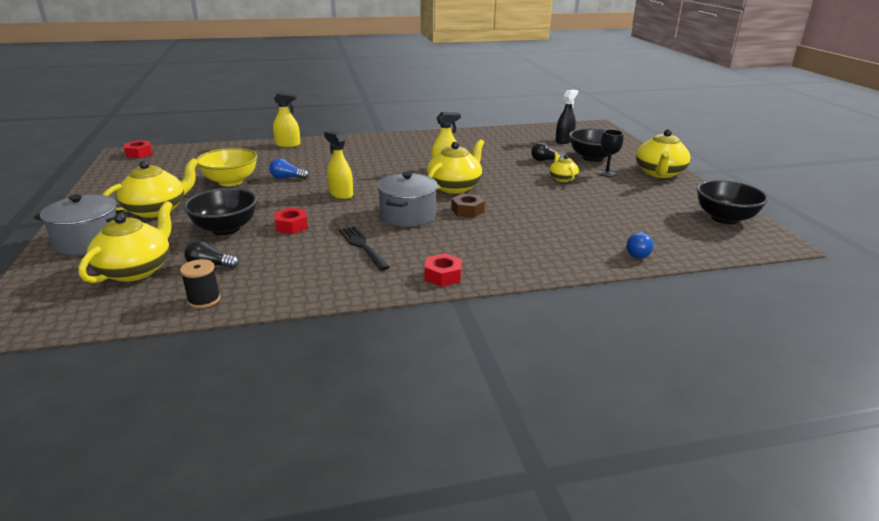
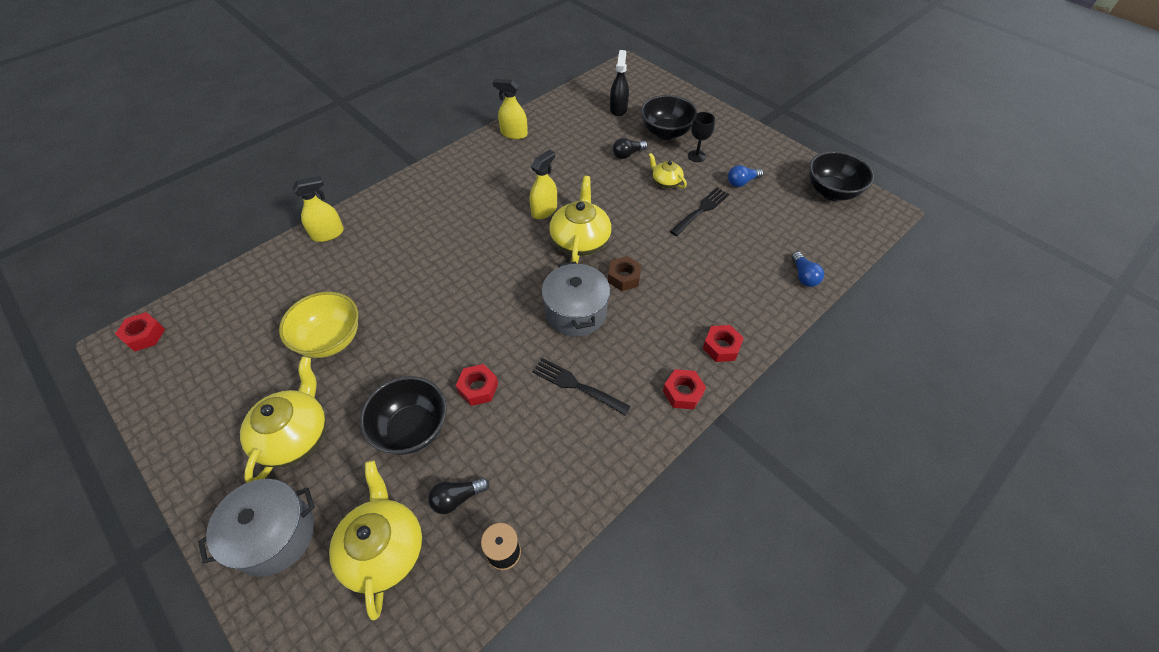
camera: 30 degrees left, 25 degrees up
(287, 178) = (390, 302): blue light bulb -> blue light bulb (742, 182)
(341, 194) = (478, 306): yellow spray bottle -> yellow spray bottle (514, 134)
(508, 265) = (721, 347): none -> red nut
(577, 198) = (701, 210): none -> black fork
(659, 173) = (738, 137): yellow teapot -> none

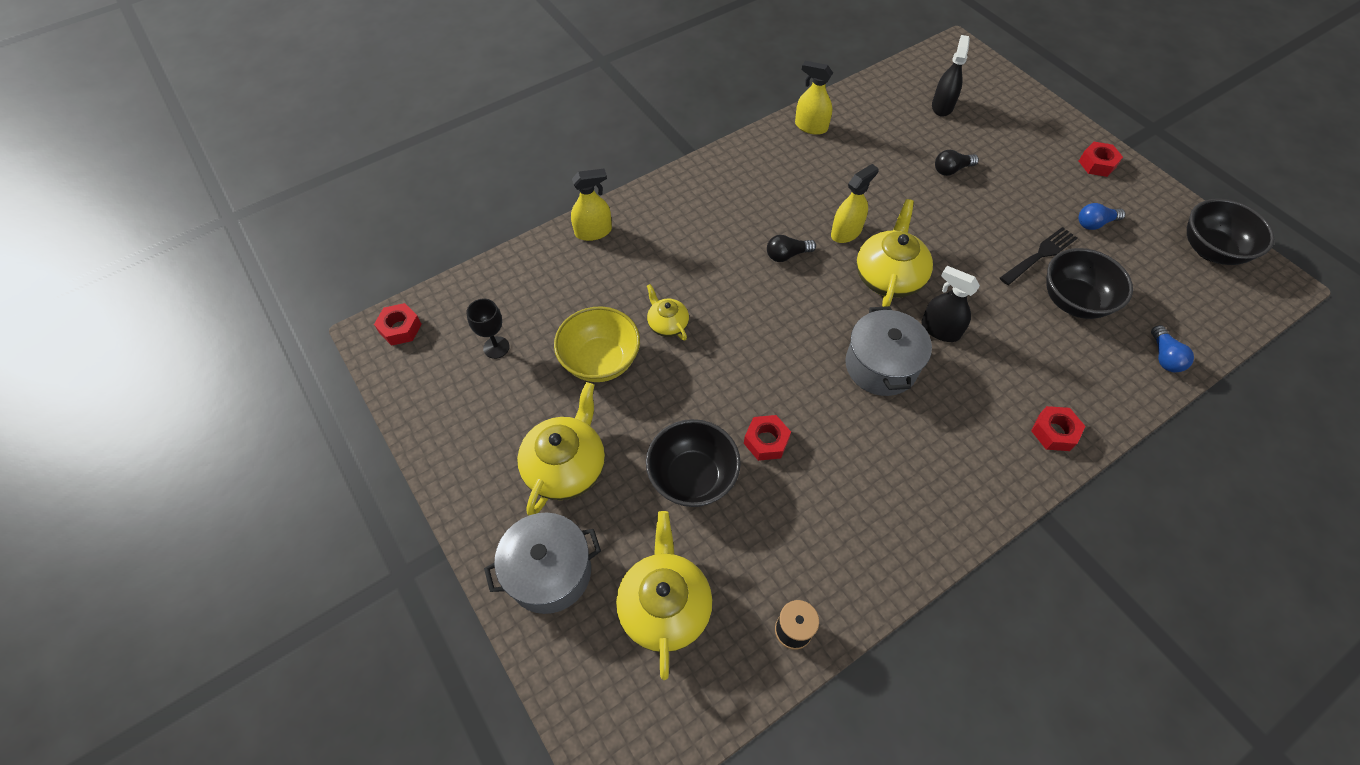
camera: 10 degrees right, 5 degrees up
(457, 498) = (743, 563): black light bulb -> black light bulb (787, 255)
(576, 385) = (879, 454): black fork -> none
(624, 277) = (940, 330): brown nut -> black spray bottle
(666, 132) = (1001, 145): black bowl -> black bowl (1073, 301)
(666, 182) = (997, 212): yellow teapot -> yellow teapot (667, 324)
(683, 392) = (1004, 480): red nut -> red nut (1097, 164)
(696, 156) = (1039, 182): black goblet -> black goblet (496, 347)

